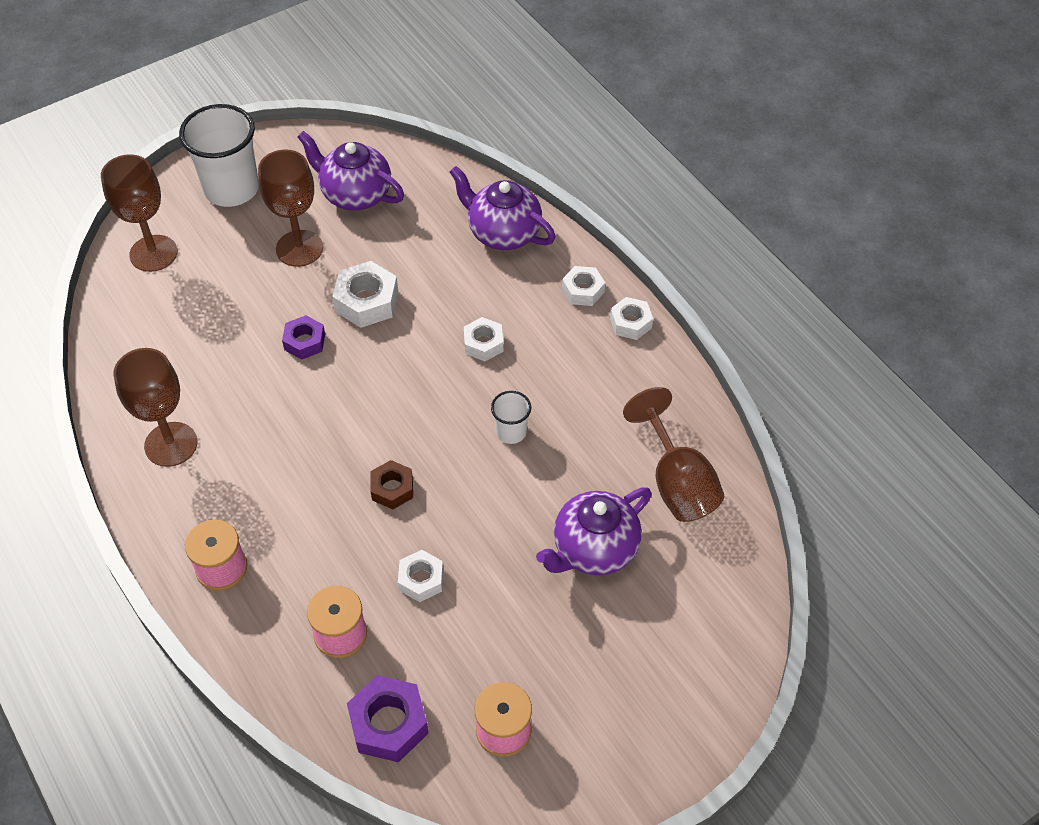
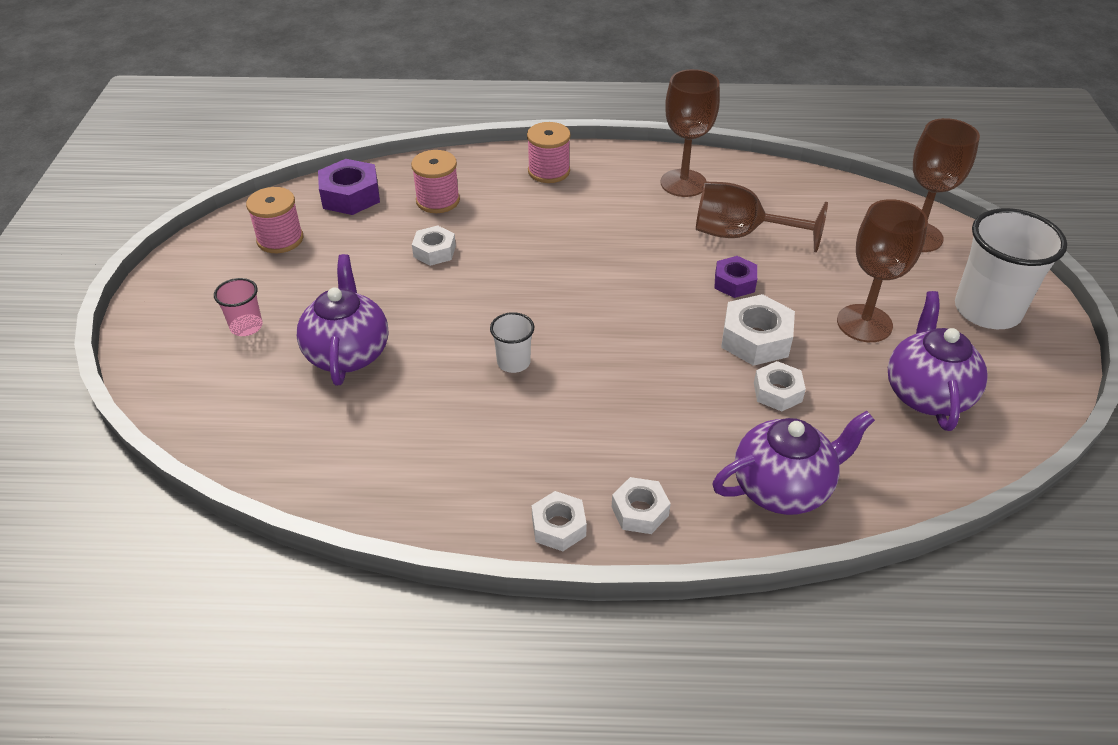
camera: 125 degrees right, 10 degrees down
(355, 194) = (926, 394): purple teapot -> purple teapot turned 60 degrees counterclockwise
(392, 489) = (529, 270): brown nut -> none
(483, 344) = (633, 394): white nut -> white nut (777, 392)
(630, 652) = (246, 326): none -> pink cup
(677, 482) = (343, 444): brown goblet -> brown goblet (740, 235)

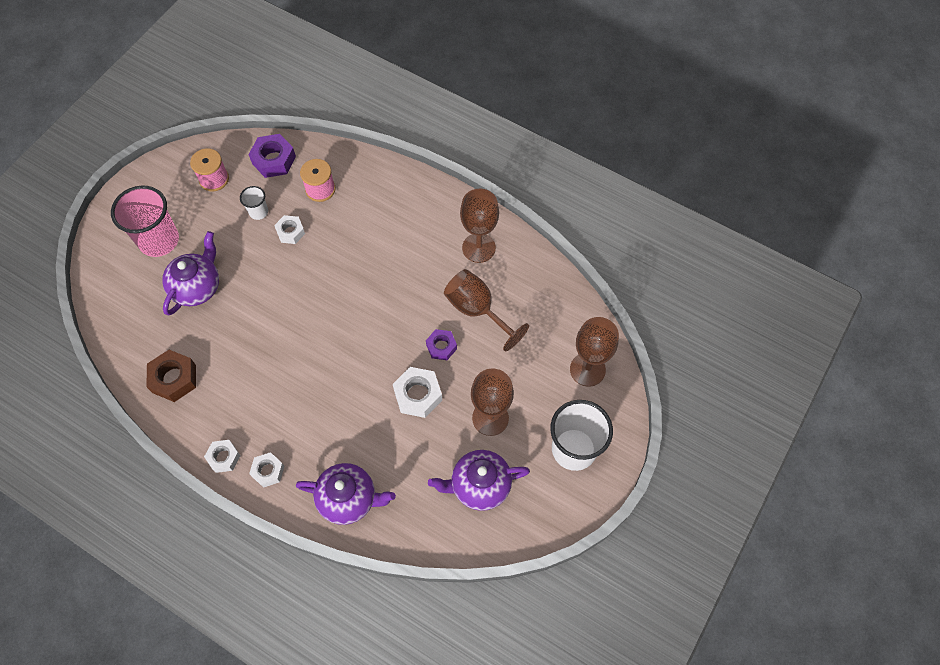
camera: 30 degrees right, 20 degrees up
(246, 326) = (159, 240): pink cup -> pink cup, size x2.07
(398, 468) = (174, 379): none -> brown nut
(513, 362) = (276, 340): white cup -> white cup (258, 212)
(549, 171) = (403, 195): pink spool -> none
(777, 392) = (398, 438): white nut -> none
(926, 394) = (479, 485): purple teapot -> purple teapot turned 135 degrees counterclockwise

